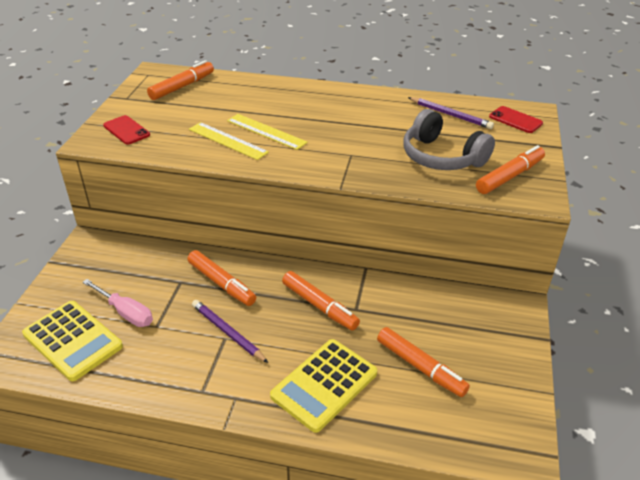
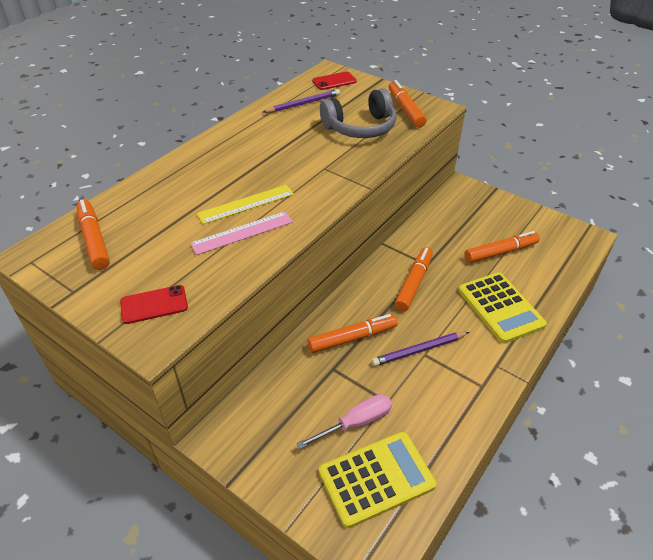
camera: 65 degrees left, 5 degrees up
(228, 140) = (242, 232): yellow ruler -> pink ruler
(319, 306) = (414, 283): orange marker -> orange marker turned 45 degrees counterclockwise

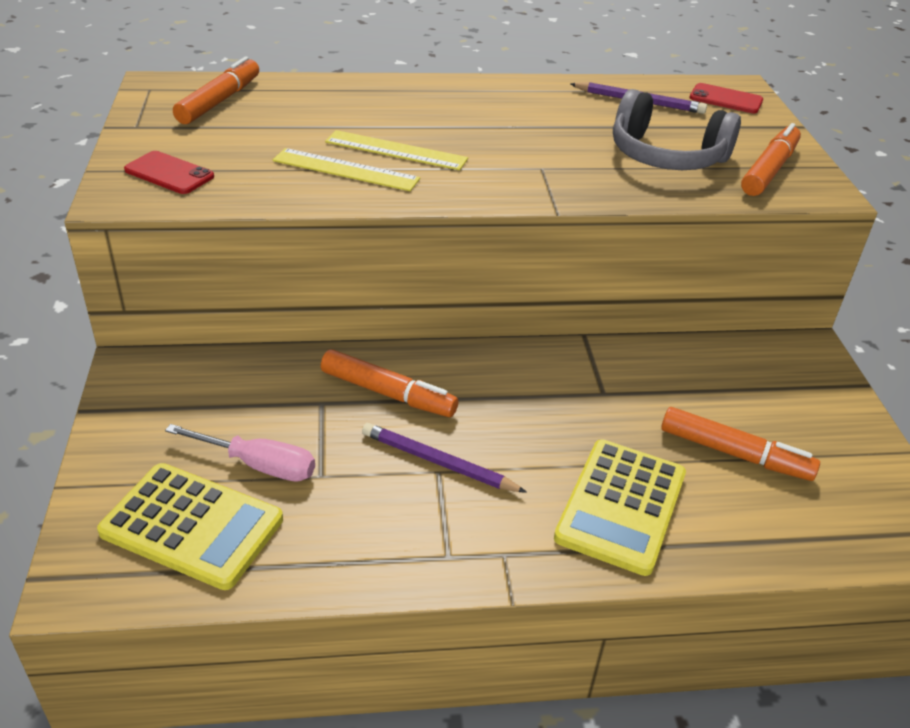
camera: 45 degrees right, 5 degrees down
(242, 232) = (346, 170): pink ruler -> yellow ruler
(414, 283) = (551, 398): orange marker -> none

